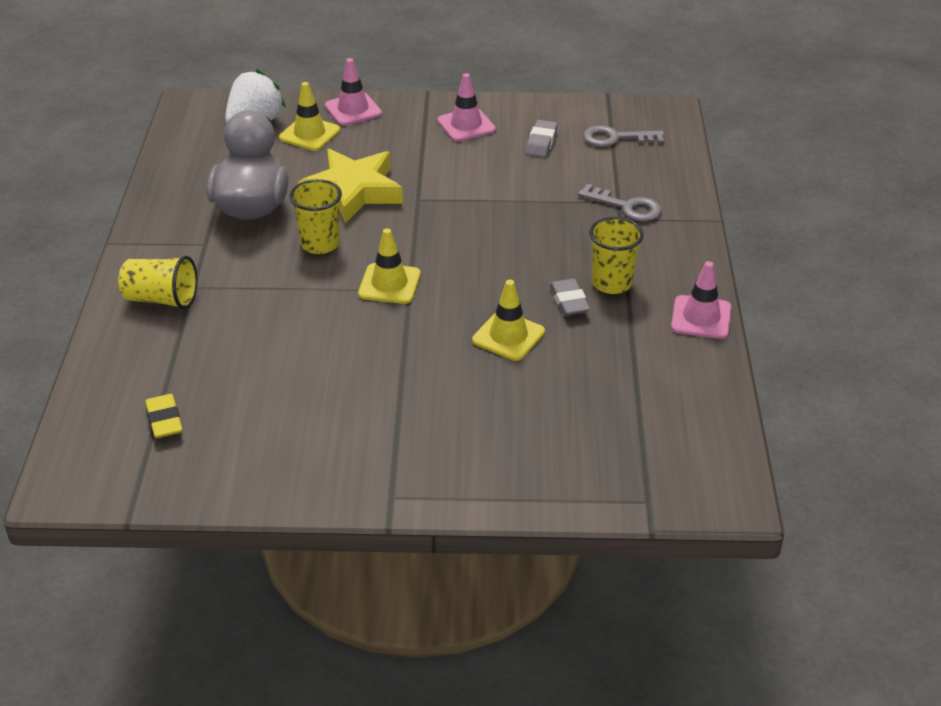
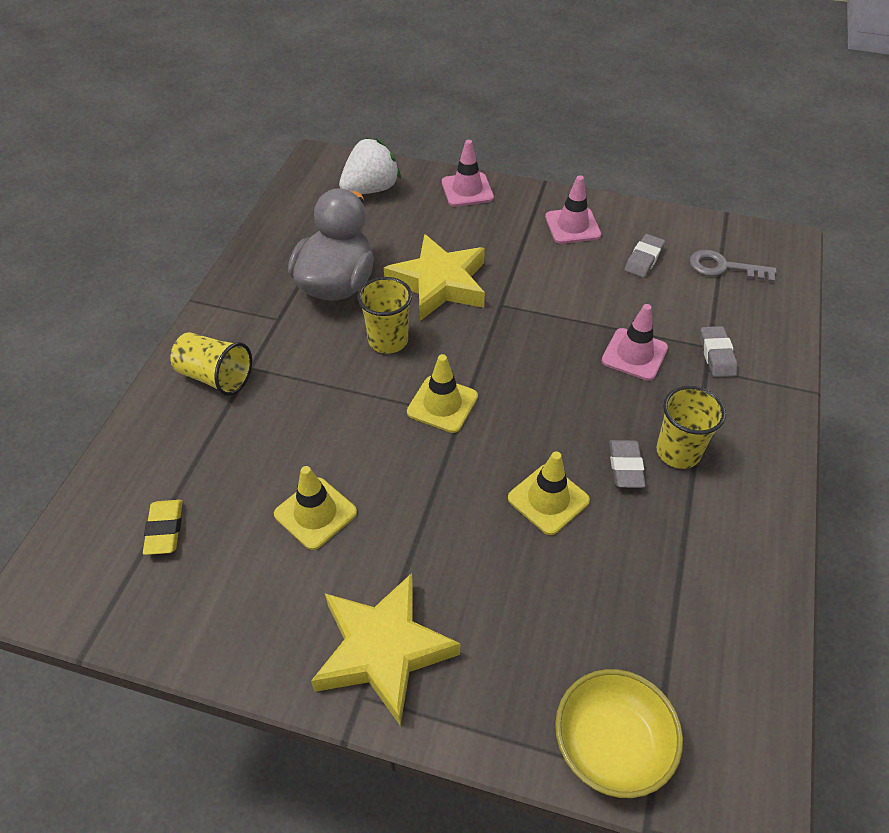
camera: 15 degrees right, 10 degrees up
(309, 134) = (417, 210): yellow traffic cone -> yellow traffic cone (315, 513)
(399, 464) = (383, 650): none -> yellow star
(610, 485) = (611, 744): none -> yellow bowl
(627, 207) = (716, 355): grey key -> grey eraser
(701, 317) = (770, 521): pink traffic cone -> pink traffic cone (634, 354)

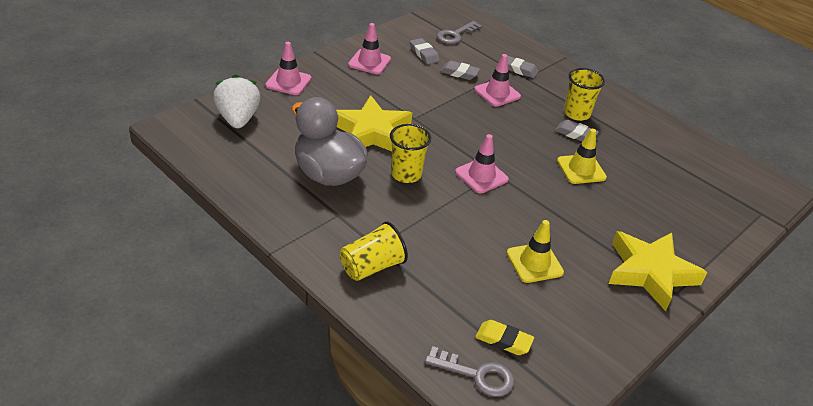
camera: 65 degrees left, 10 degrees down
(101, 525) = (477, 375): none -> grey key
(442, 404) = (481, 176): yellow traffic cone -> pink traffic cone
(611, 744) = (738, 216): yellow bowl -> none
(638, 304) = (459, 73): none -> grey eraser

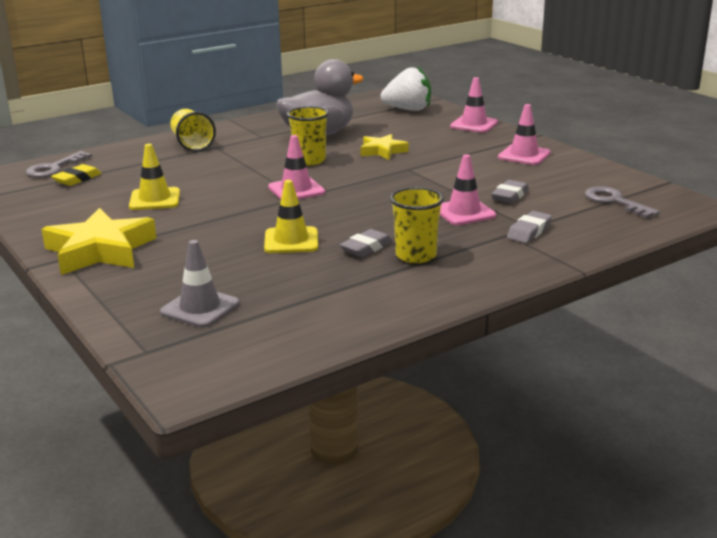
camera: 105 degrees right, 15 degrees down
(371, 132) = (382, 151): yellow star -> yellow star, size x0.57
(424, 54) = (553, 181): grey eraser -> none
(700, 199) = (200, 308): none -> grey traffic cone

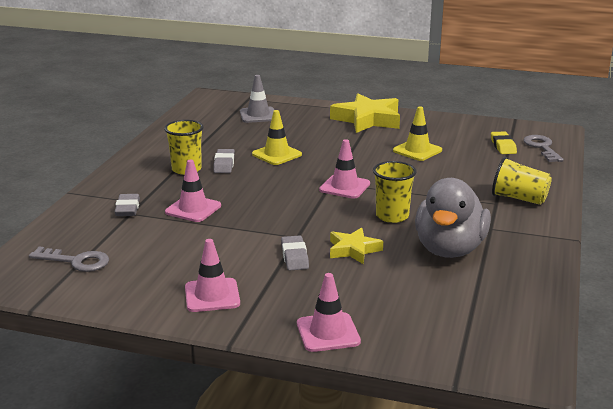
camera: 140 degrees right, 0 degrees up
(408, 109) = (446, 333): white strawberry -> none
(510, 196) = (174, 236): grey eraser -> grey eraser (294, 257)

